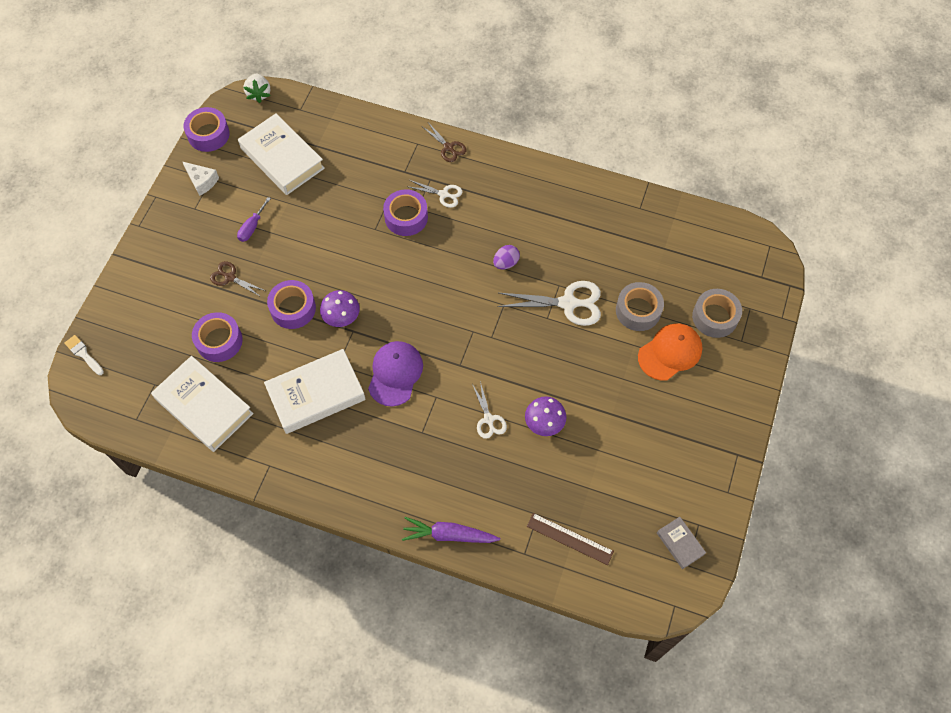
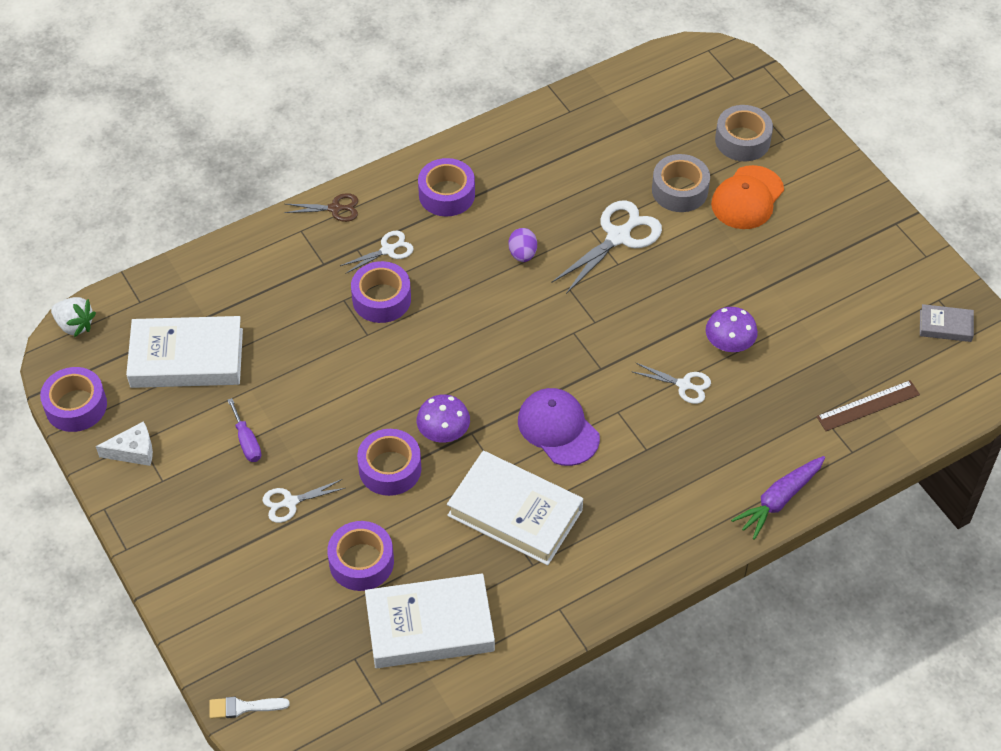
camera: 50 degrees left, 10 degrees down
(230, 277) = (290, 502): brown scissors -> white scissors
(316, 394) = (515, 513): white book -> white book turned 75 degrees counterclockwise
(512, 193) = (446, 194): none -> purple tape
(670, 352) = (747, 198): orange cap -> orange cap turned 150 degrees counterclockwise

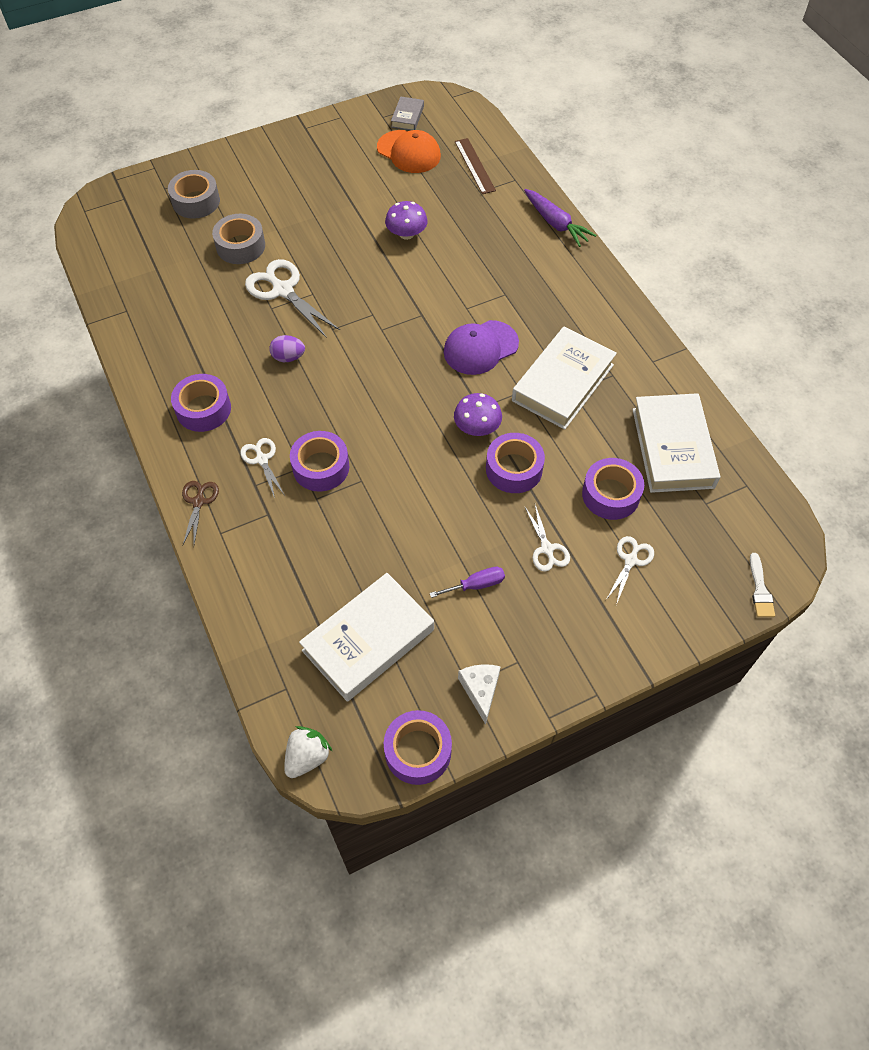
camera: 85 degrees left, 5 degrees up
(187, 358) = (368, 640): white book -> white book turned 45 degrees clockwise
(684, 385) = (444, 265): white scissors -> white scissors (630, 560)
(747, 198) = (259, 206): orange cap -> orange cap (409, 152)

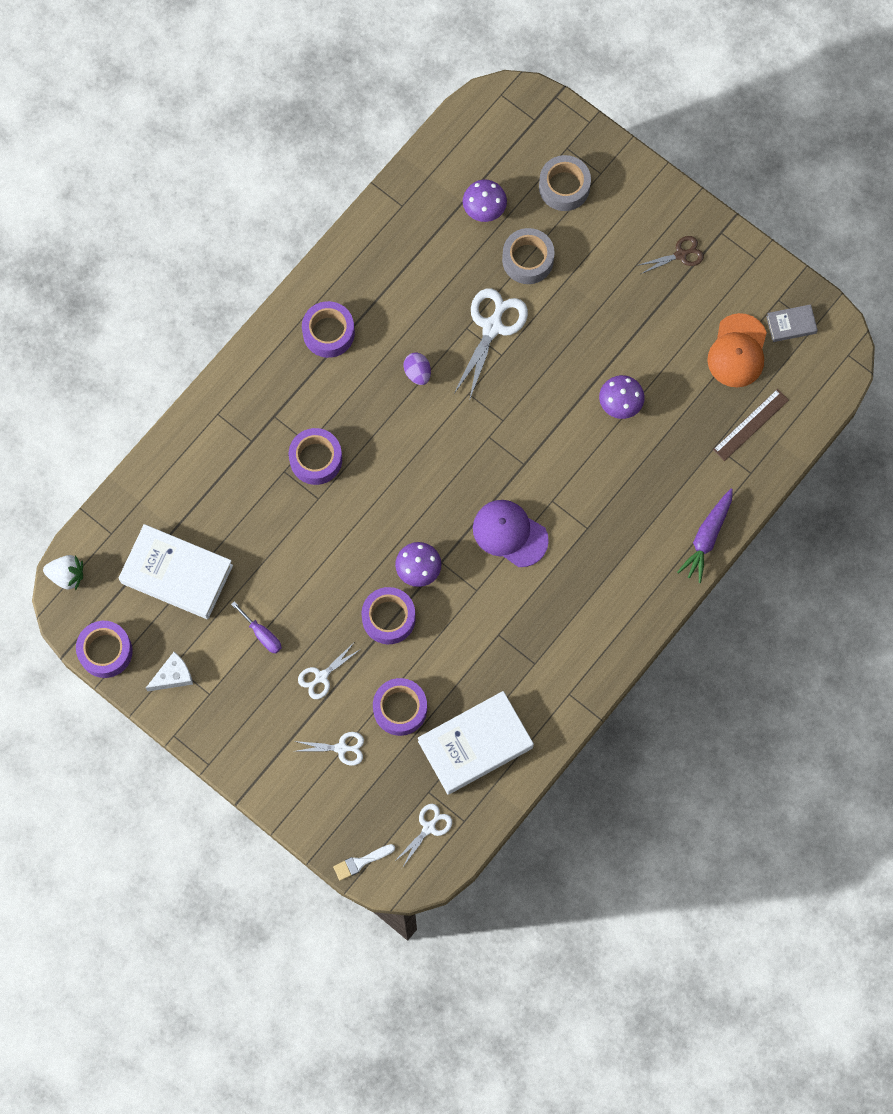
camera: 65 degrees right, 15 degrees up
(173, 257) = (484, 208): none -> purple mushroom
(198, 502) = (238, 381): brown scissors -> brown scissors (681, 254)
(262, 459) = (301, 408): white scissors -> white scissors (429, 827)
(563, 383) = (504, 623): white book -> none

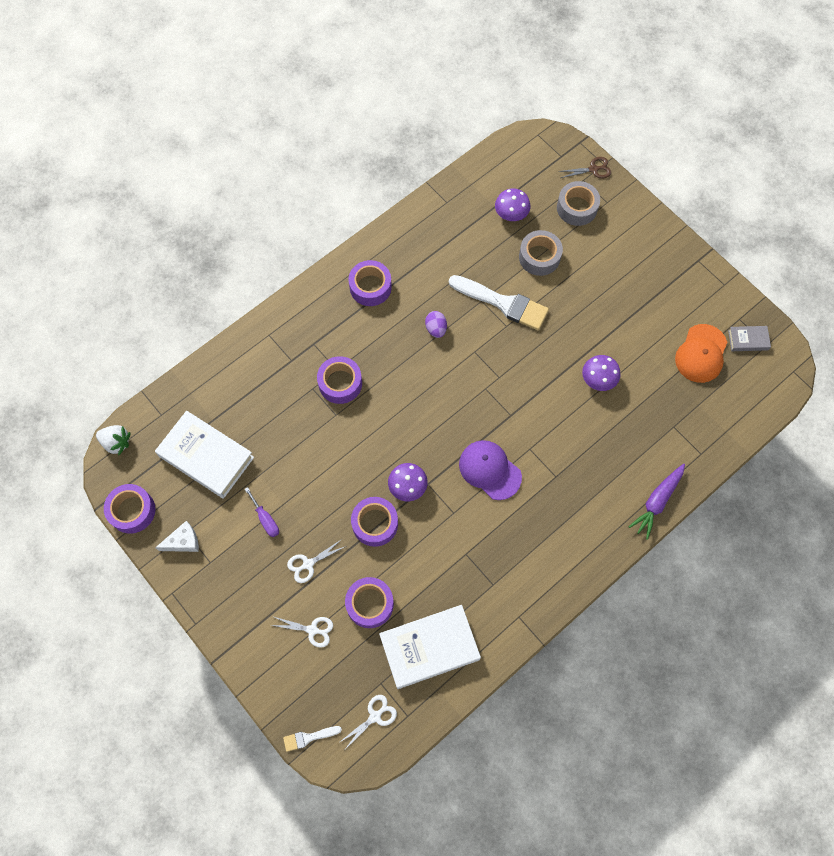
camera: 10 degrees right, 5 degrees down
(492, 327) = (502, 303): white scissors -> white brush
(681, 254) = (663, 272): brown scissors -> brown scissors (593, 169)
(750, 425) = (705, 414): brown ruler -> none

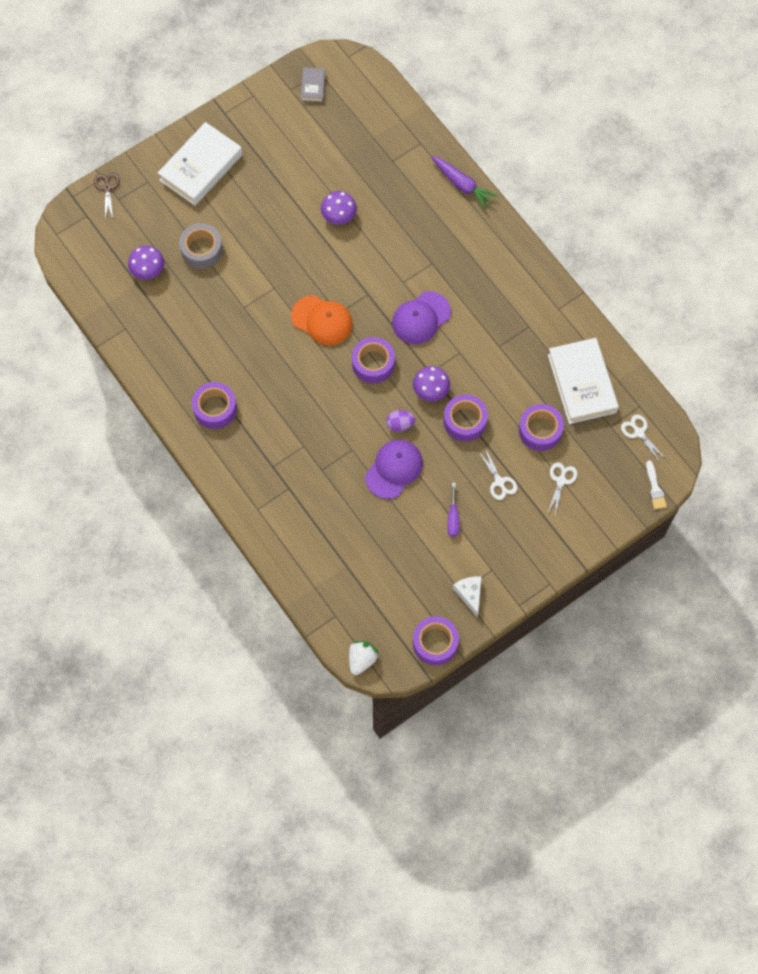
camera: 85 degrees left, 0 degrees up
(206, 456) = (384, 572): white book -> white book (201, 167)
(265, 519) = (453, 518): purple screwdriver -> purple screwdriver turned 120 degrees clockwise
(316, 457) = (394, 469): none -> purple cap
(340, 383) = (319, 443): purple tape -> purple tape (373, 363)
(436, 329) = (269, 351): purple egg -> purple egg (400, 425)
(502, 303) = (249, 288): white brush -> none
(577, 208) = (150, 209): grey tape -> none
(701, 354) = (322, 127): orange cap -> orange cap (322, 320)

